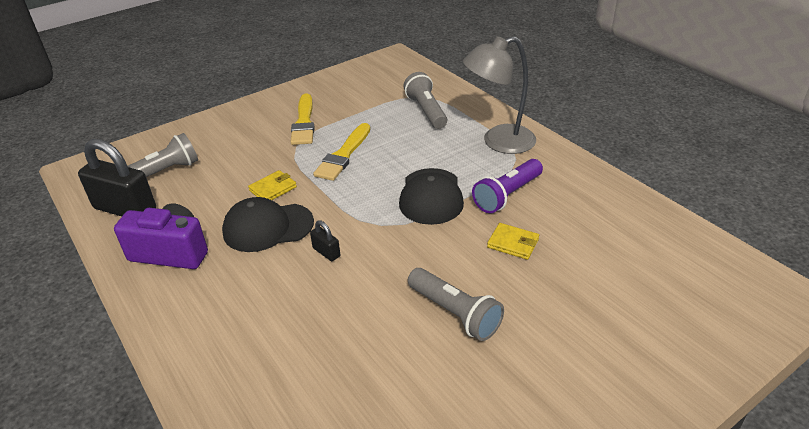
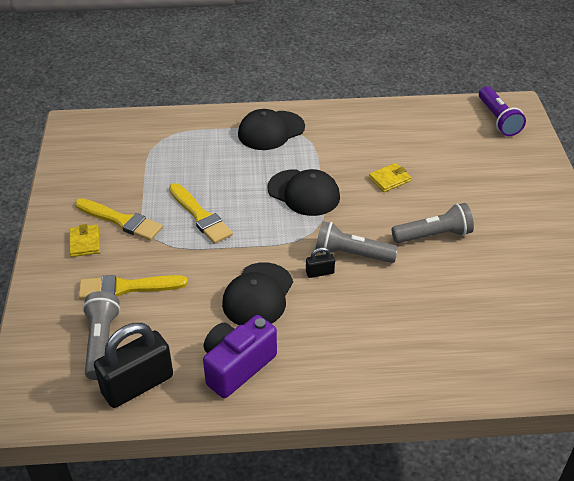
camera: 60 degrees left, 5 degrees up
(230, 158) = (127, 287): none -> yellow brush
(273, 189) = (206, 275): yellow wallet -> yellow wallet (85, 242)
(426, 111) = (186, 145): grey flashlight -> grey flashlight (351, 254)
(498, 142) = (271, 131): grey lamp -> black cap
(507, 195) = (338, 157): purple flashlight -> purple flashlight (498, 119)

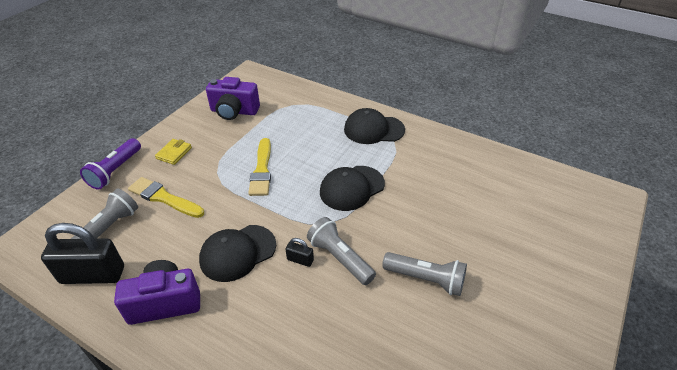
camera: 35 degrees right, 0 degrees up
(103, 173) = (234, 111): none -> purple camera
(121, 221) = (210, 149): yellow brush -> none
(304, 193) = (351, 188): black cap -> black cap turned 75 degrees clockwise
(389, 179) = (432, 210): yellow wallet -> none
(498, 119) = (584, 202): purple flashlight -> purple flashlight (115, 171)

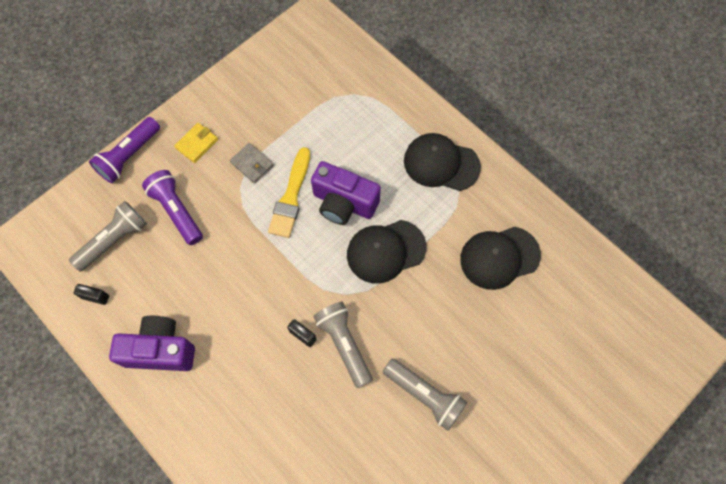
camera: 15 degrees right, 25 degrees up
(93, 275) = (95, 297): black padlock -> black padlock, size x0.44
(164, 198) = (176, 211): yellow brush -> purple flashlight
(224, 157) = (252, 164): none -> grey wallet
(234, 111) = (278, 89): purple camera -> purple camera (344, 203)
(237, 253) = (241, 308): black cap -> black cap (499, 257)

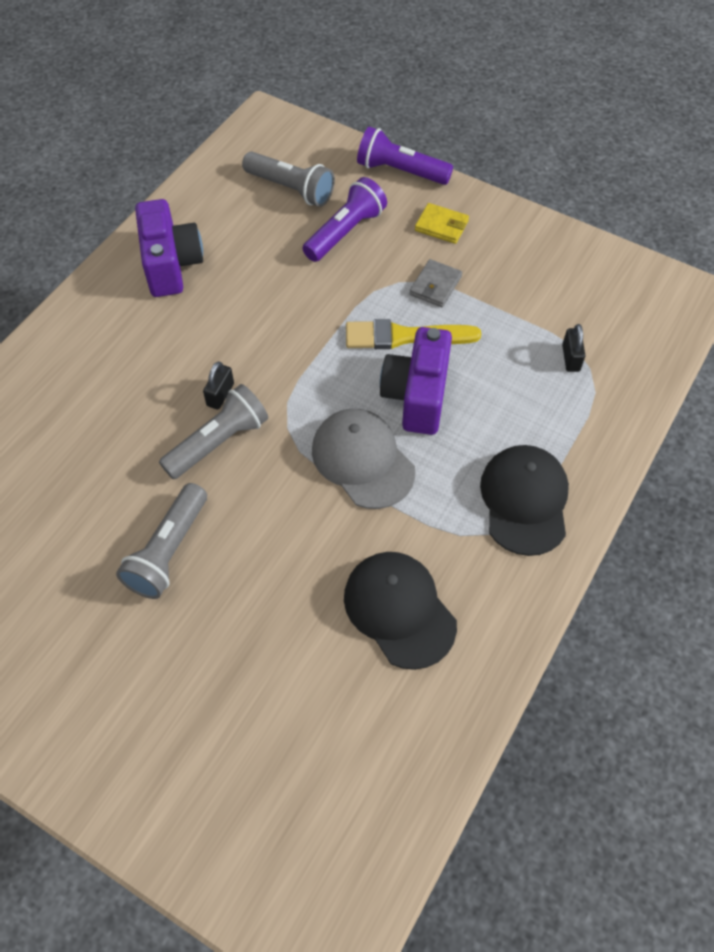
camera: 75 degrees right, 10 degrees down
(95, 297) = (219, 193): black padlock -> black padlock (570, 358)
(385, 251) = (362, 460): black cap -> grey cap

